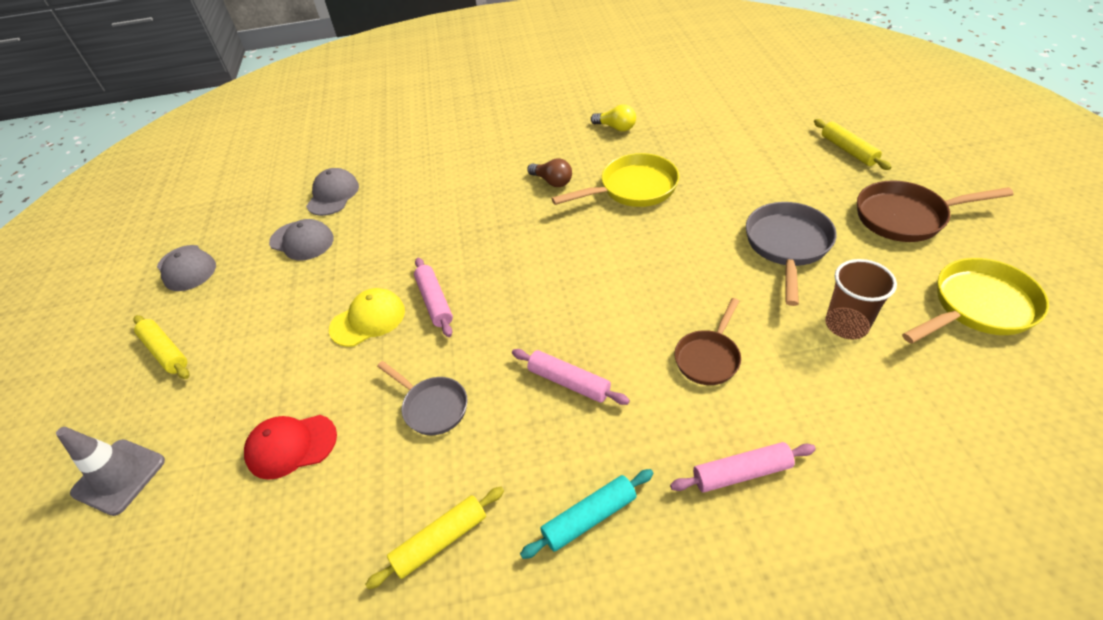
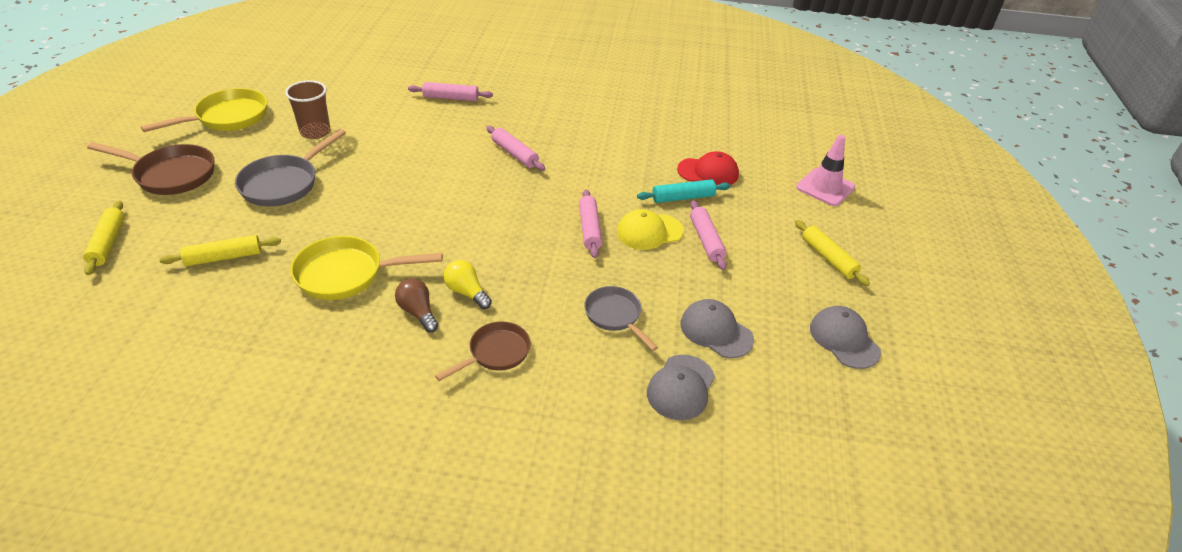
camera: 170 degrees left, 5 degrees down
(119, 476) = (825, 187): grey traffic cone -> pink traffic cone
(303, 330) = (706, 240): none -> pink rolling pin
(432, 407) = (610, 166): grey pan -> grey pan (615, 316)
(440, 540) = (620, 115): yellow rolling pin -> yellow rolling pin (224, 257)
(589, 518) = (540, 104): turquoise rolling pin -> turquoise rolling pin (683, 197)
(616, 127) = (283, 367): yellow light bulb -> yellow light bulb (467, 292)
(708, 357) = (417, 141): brown pan -> brown pan (495, 353)
(978, 307) = (227, 118): yellow pan -> yellow pan turned 150 degrees clockwise

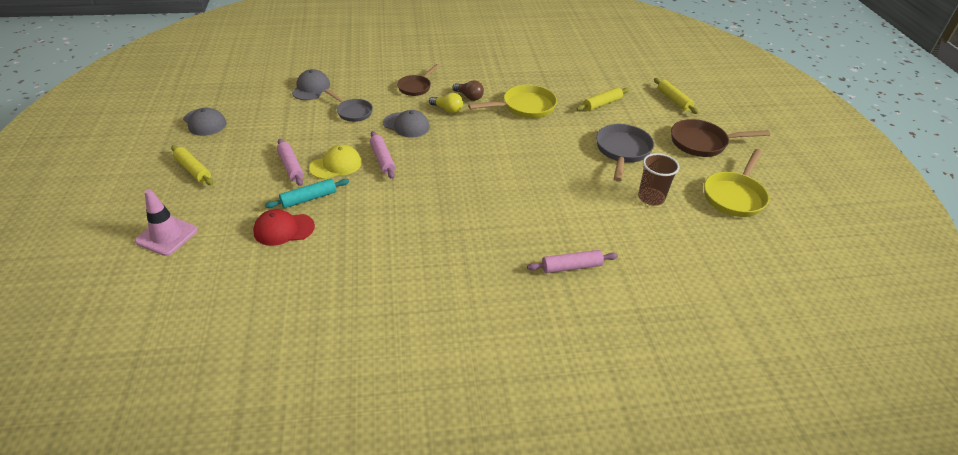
camera: 165 degrees right, 0 degrees up
(515, 154) = (469, 212): pink rolling pin -> none
(716, 331) = (289, 114): grey cap -> grey cap (406, 125)

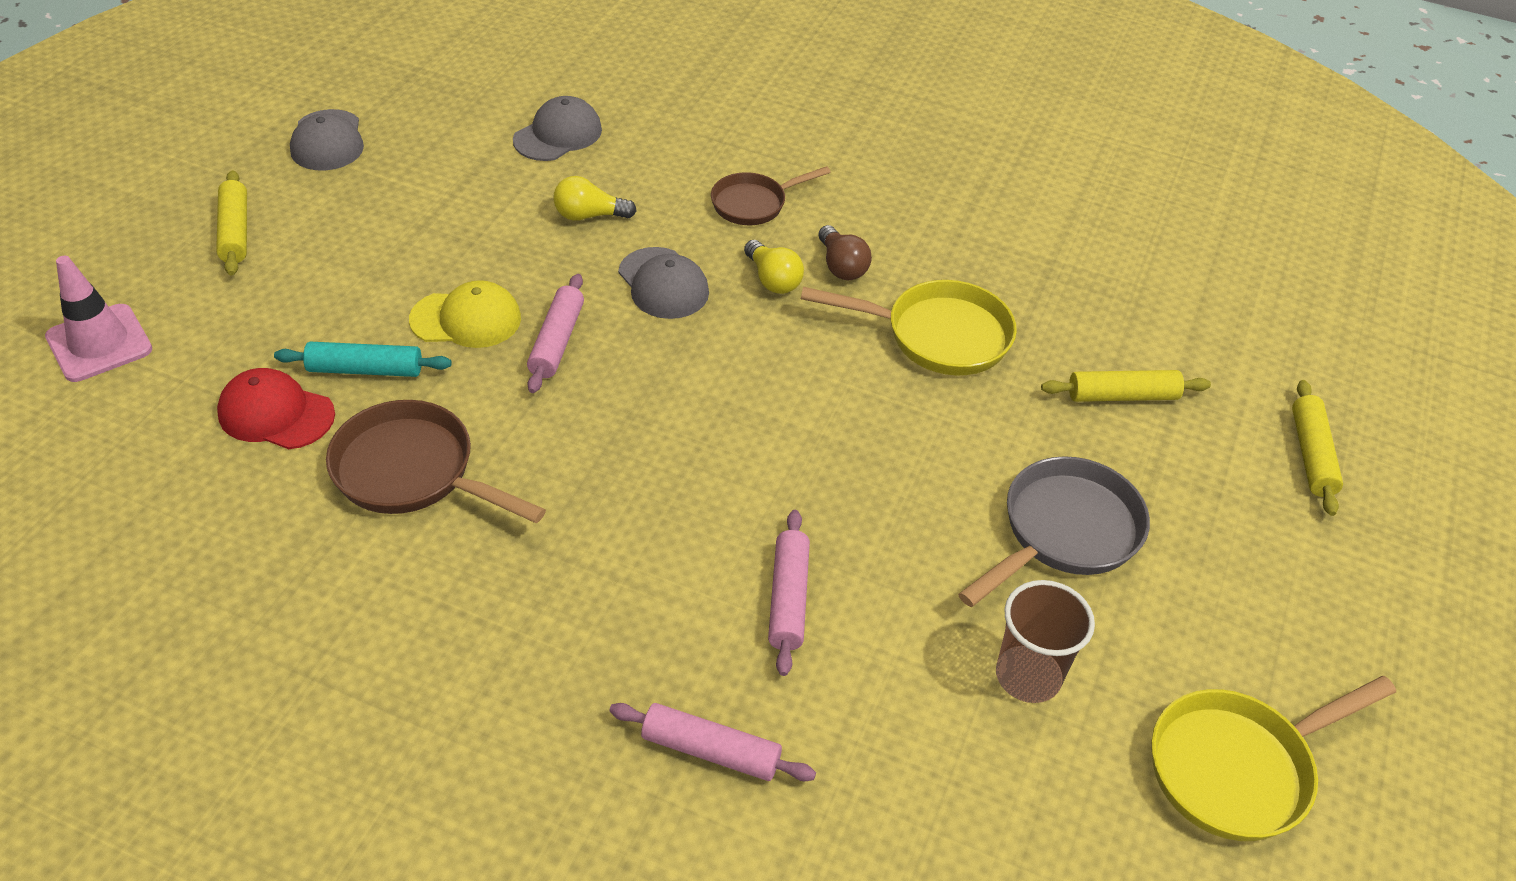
camera: 30 degrees right, 5 degrees up
(290, 166) = (389, 290): pink rolling pin -> pink rolling pin (788, 598)
(353, 112) = (589, 215): grey pan -> yellow light bulb
(702, 143) = (1283, 596): brown pan -> brown pan (413, 472)

